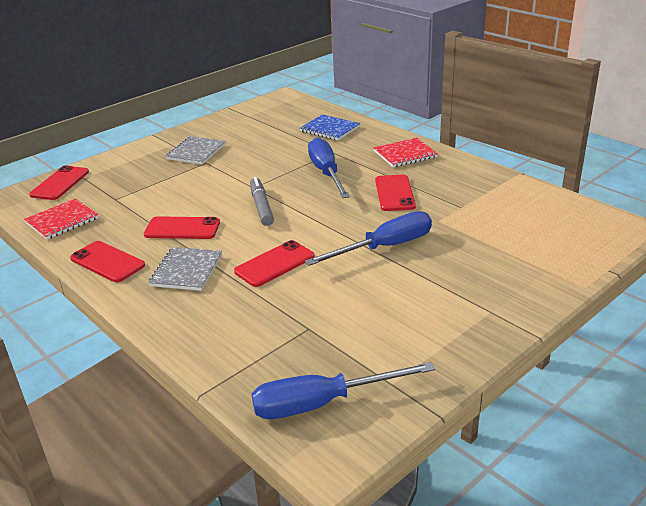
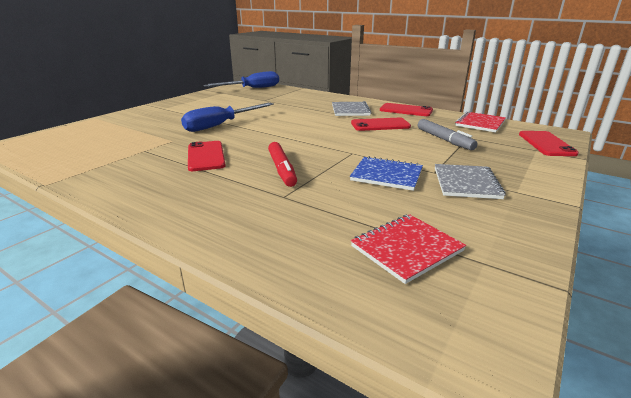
camera: 165 degrees right, 5 degrees down
(261, 206) = (330, 140): grey marker -> grey marker (444, 140)
(275, 264) = (296, 115): red phone -> none
(326, 173) = (282, 169): blue screwdriver -> red marker
(330, 129) = (302, 238): blue notebook -> blue notebook (386, 175)
(405, 154) = (180, 199): red notebook -> red notebook (407, 248)

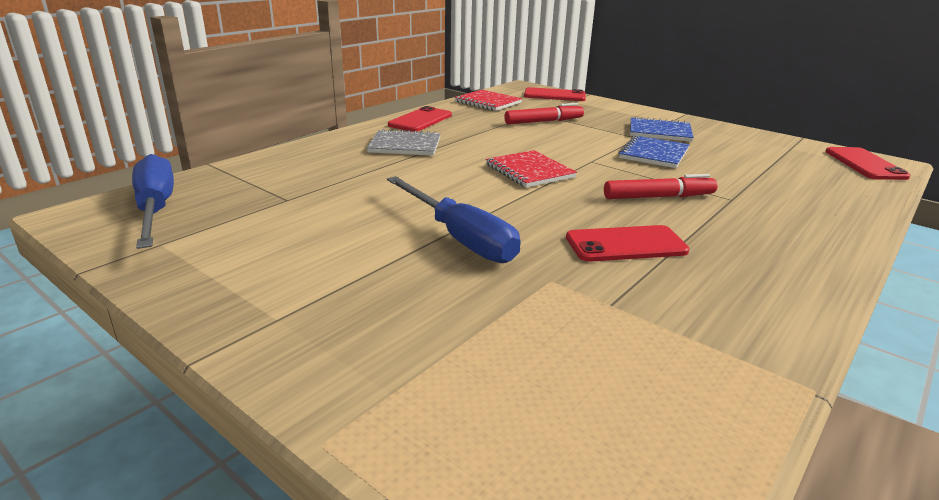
camera: 85 degrees left, 0 degrees up
(380, 125) = (484, 138): red phone -> red phone (864, 164)
(407, 248) = (792, 164): red notebook -> red notebook (529, 171)
(444, 140) = (544, 121): grey marker -> red marker
(466, 183) = (659, 132): grey notebook -> blue notebook

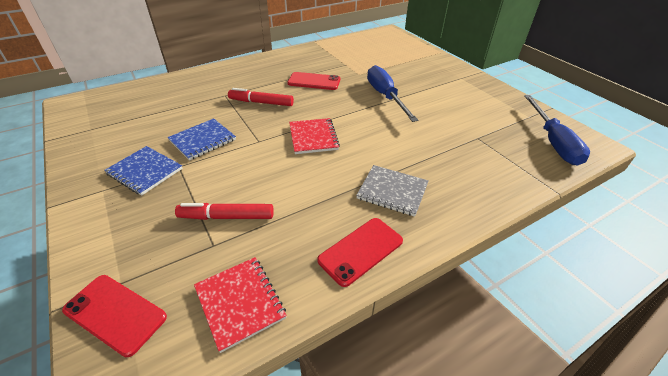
camera: 160 degrees left, 15 degrees up
(864, 164) = (87, 105): red phone -> none

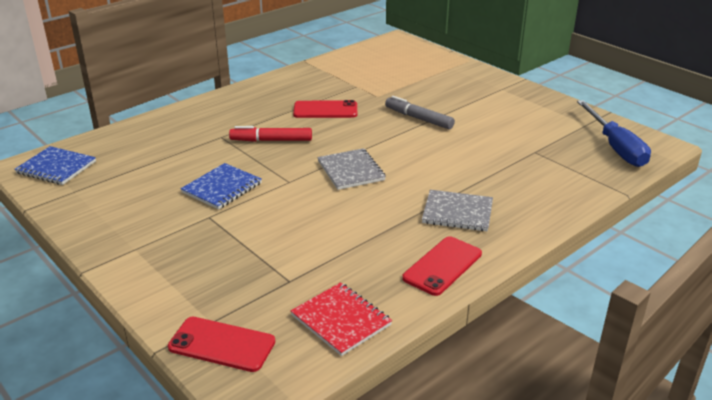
camera: 10 degrees left, 10 degrees down
(145, 171) = (172, 226): blue notebook -> blue notebook (56, 167)
(226, 217) = (290, 255): red marker -> none
(313, 137) = (351, 171): red notebook -> grey notebook
(385, 96) = (418, 118): blue screwdriver -> grey marker

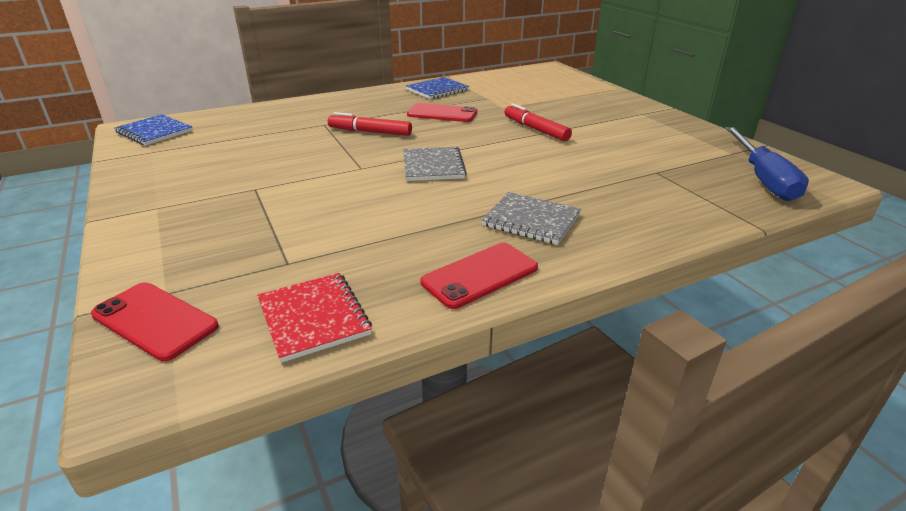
camera: 15 degrees right, 0 degrees up
(222, 188) = (289, 165): blue notebook -> blue notebook (437, 90)
(418, 118) = (535, 129): grey marker -> red marker

